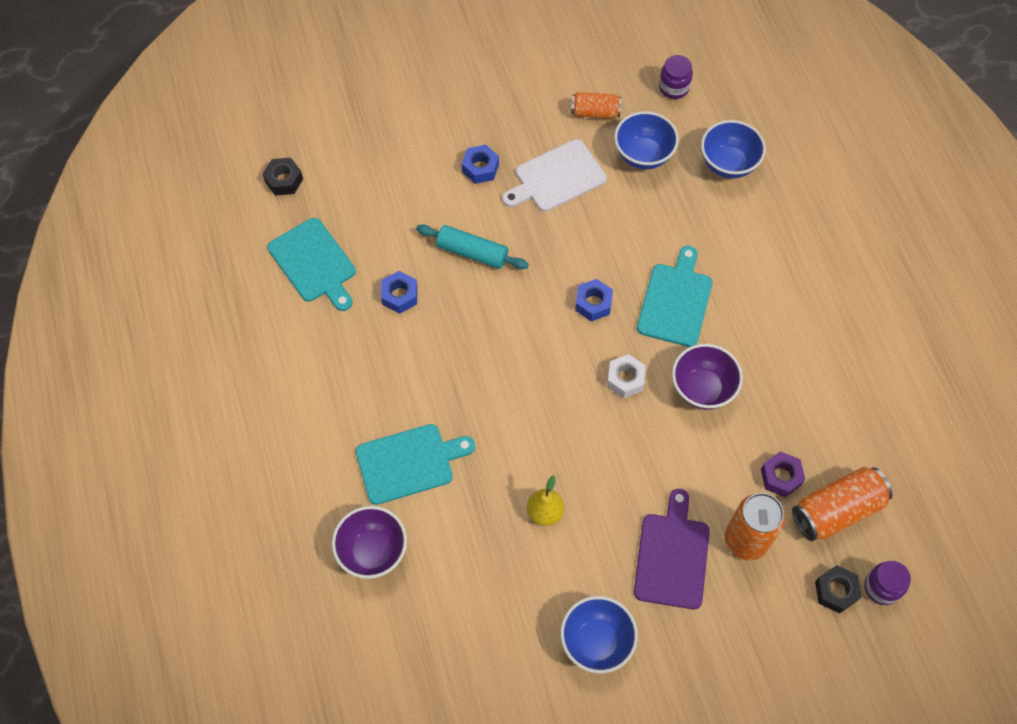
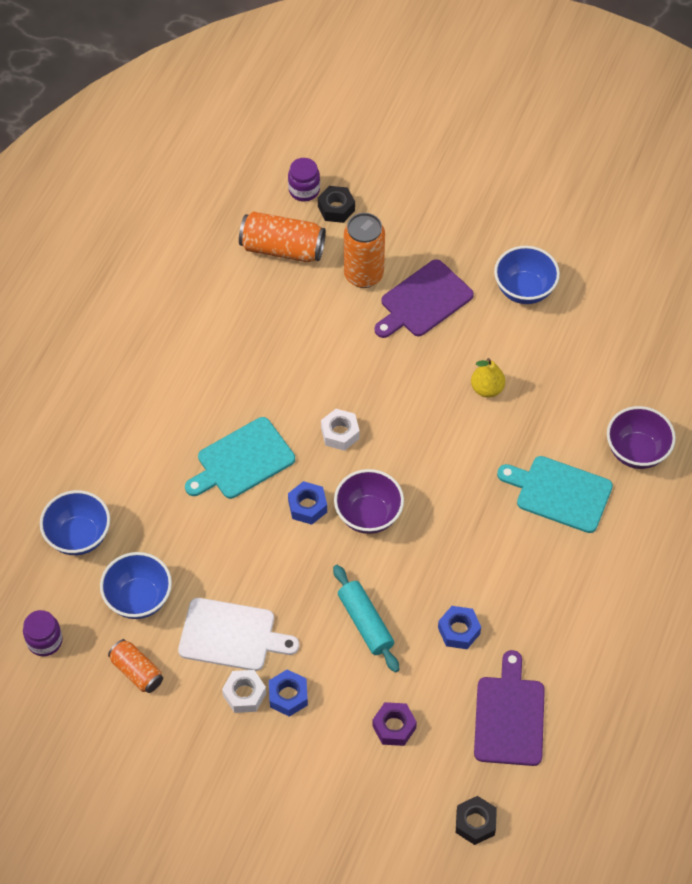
camera: 140 degrees left, 5 degrees down
(314, 263) = (509, 716): turquoise cutting board -> purple cutting board
(510, 148) = (244, 694): none -> white nut
(702, 389) = (290, 386): purple bowl -> purple bowl (368, 515)
(781, 477) = (297, 293): purple nut -> purple nut (394, 727)

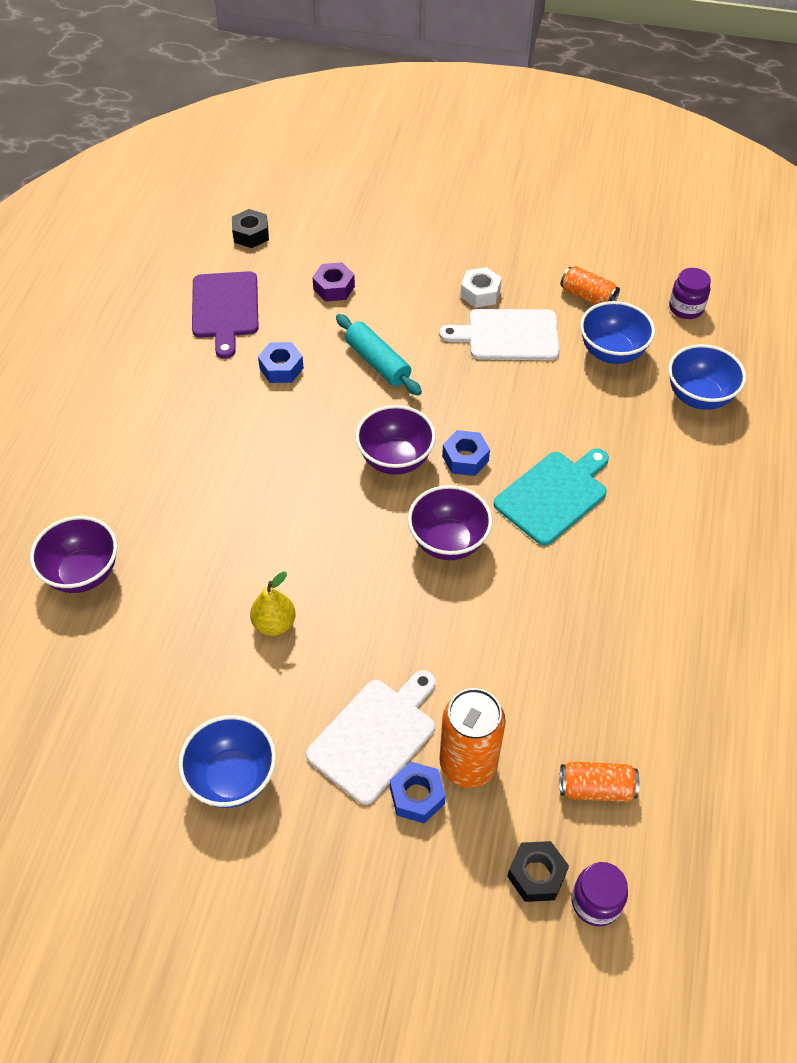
camera: 170 degrees right, 5 degrees down
(282, 249) = (596, 788): orange can -> orange can, size x0.61
(288, 696) = (438, 297): blue nut -> blue nut (417, 796)
(340, 433) = (448, 542): white nut -> purple bowl
(423, 301) = (375, 736): purple cutting board -> white cutting board
(560, 493) = (178, 513): turquoise cutting board -> none

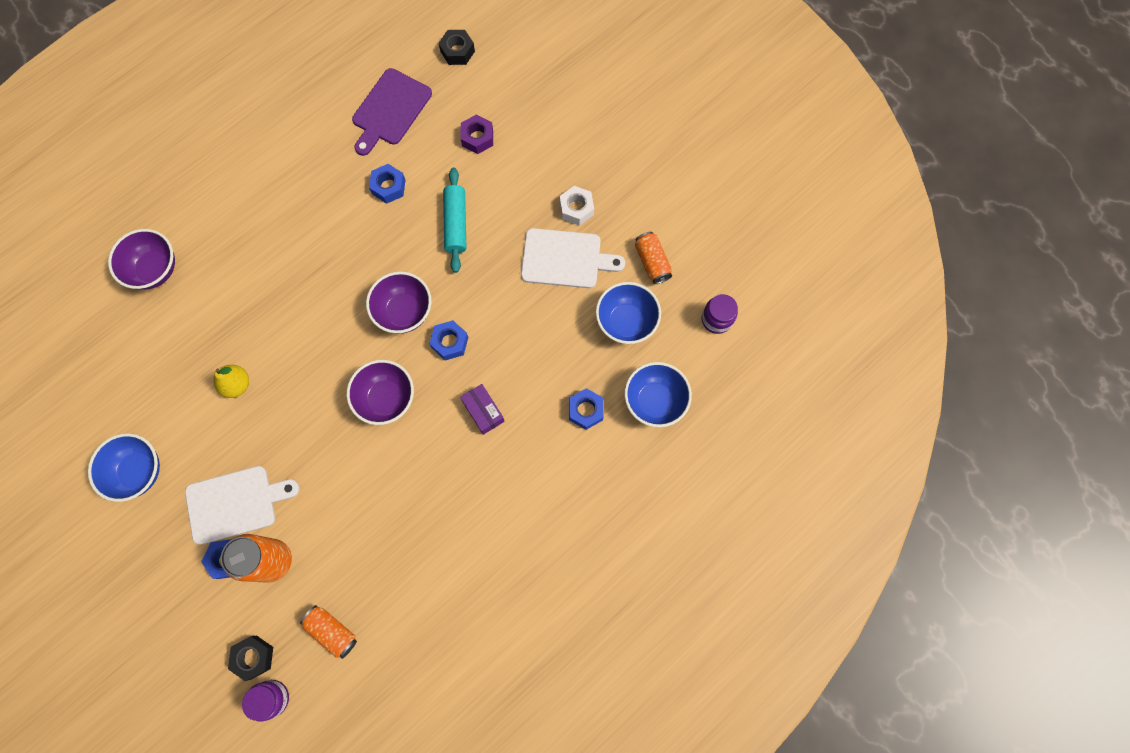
camera: 35 degrees right, 20 degrees up
(508, 335) = (565, 259): white cutting board -> white cutting board turned 150 degrees clockwise
(553, 495) = (483, 411): turquoise cutting board -> purple box
(647, 439) = (586, 410): none -> blue nut

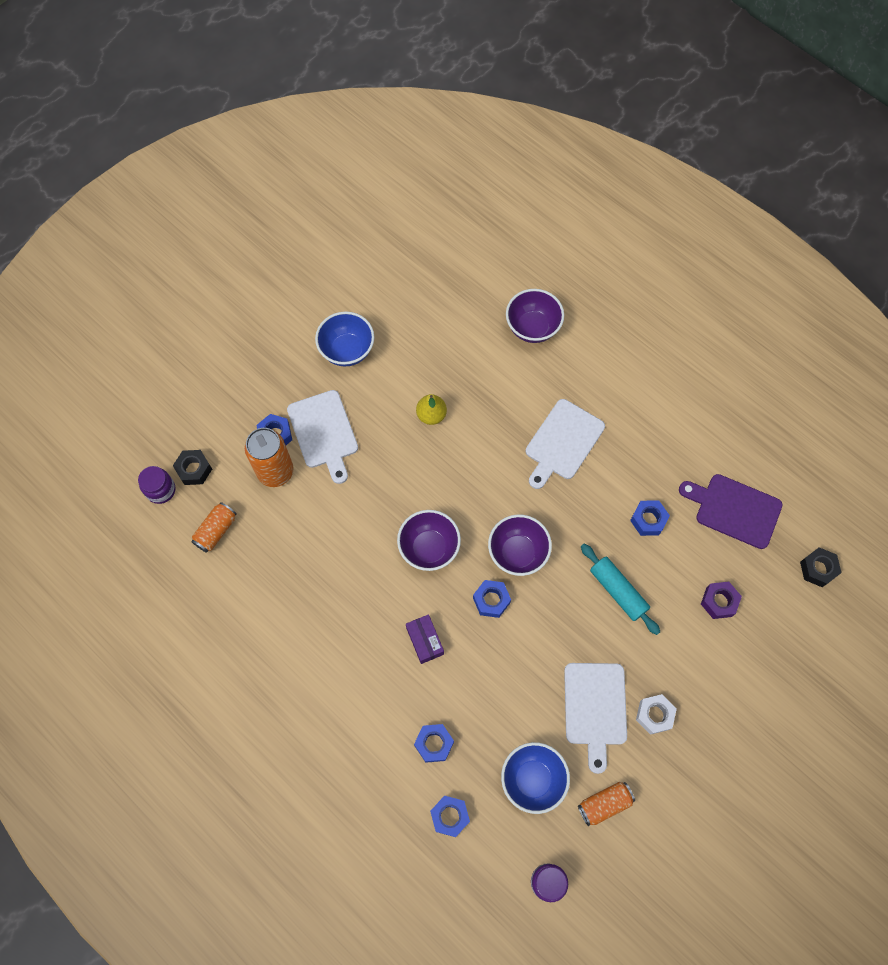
camera: 85 degrees right, 5 degrees down
(293, 255) = (562, 442): none -> white cutting board
(455, 224) = (618, 591): turquoise rolling pin -> turquoise rolling pin turned 60 degrees clockwise
(483, 411) = (425, 641): purple box -> purple box turned 75 degrees counterclockwise
(654, 401) = (450, 816): blue bowl -> blue nut

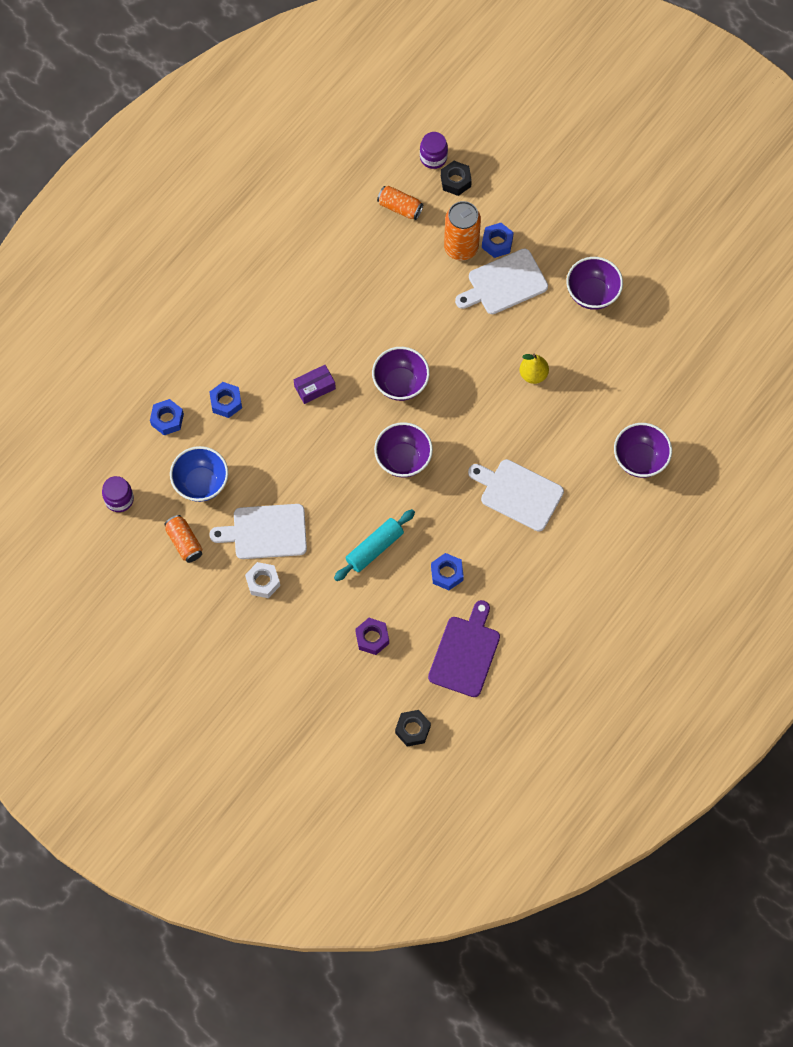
camera: 85 degrees right, 0 degrees up
(347, 350) = (592, 294): blue bowl -> purple bowl
(491, 600) = (356, 440): blue nut -> none

